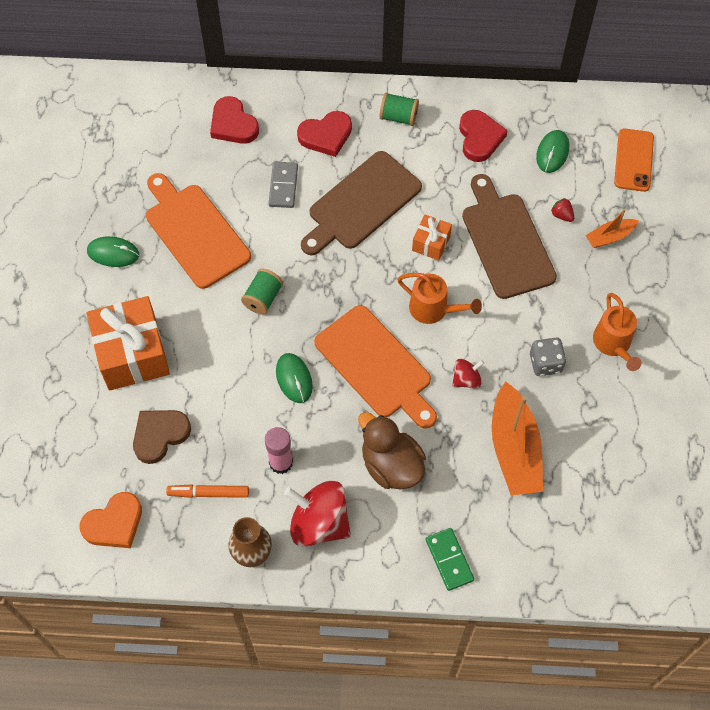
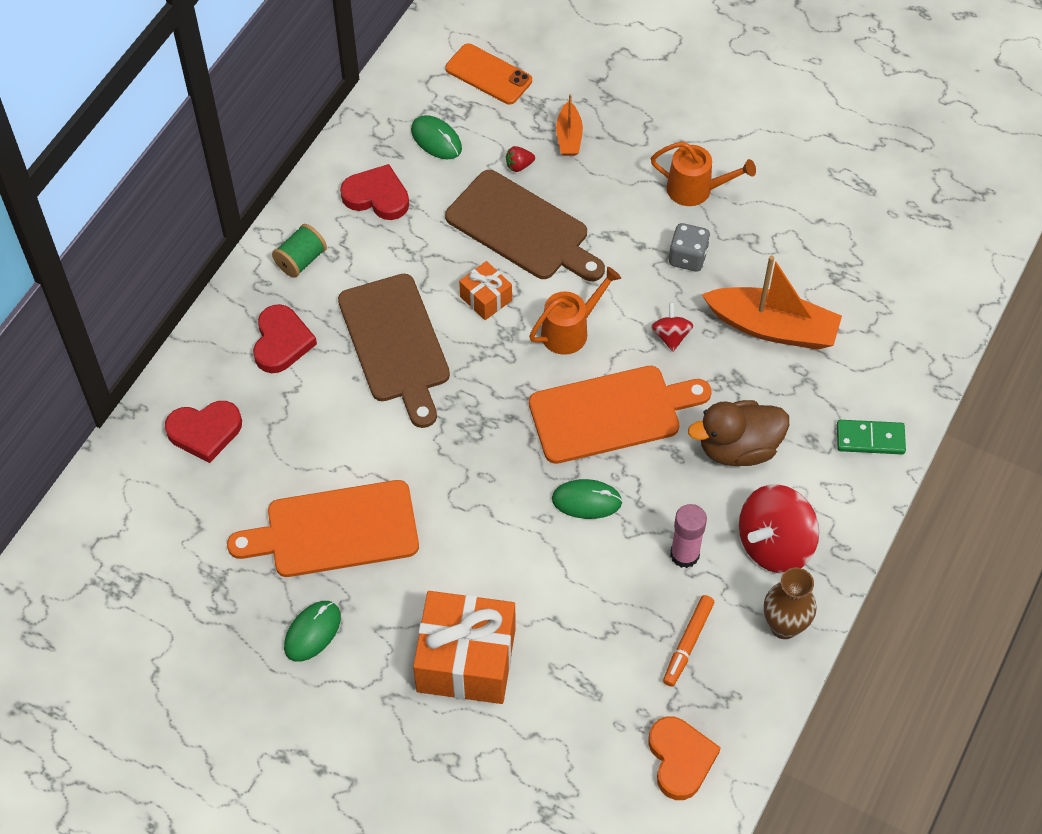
camera: 65 degrees left, 5 degrees down
(160, 435) = (590, 668): brown heart -> none
(263, 298) = (465, 492): green spool -> none
(283, 186) = (325, 413): grey domino -> none
(506, 241) = (522, 229): brown cutting board -> brown cutting board turned 150 degrees counterclockwise

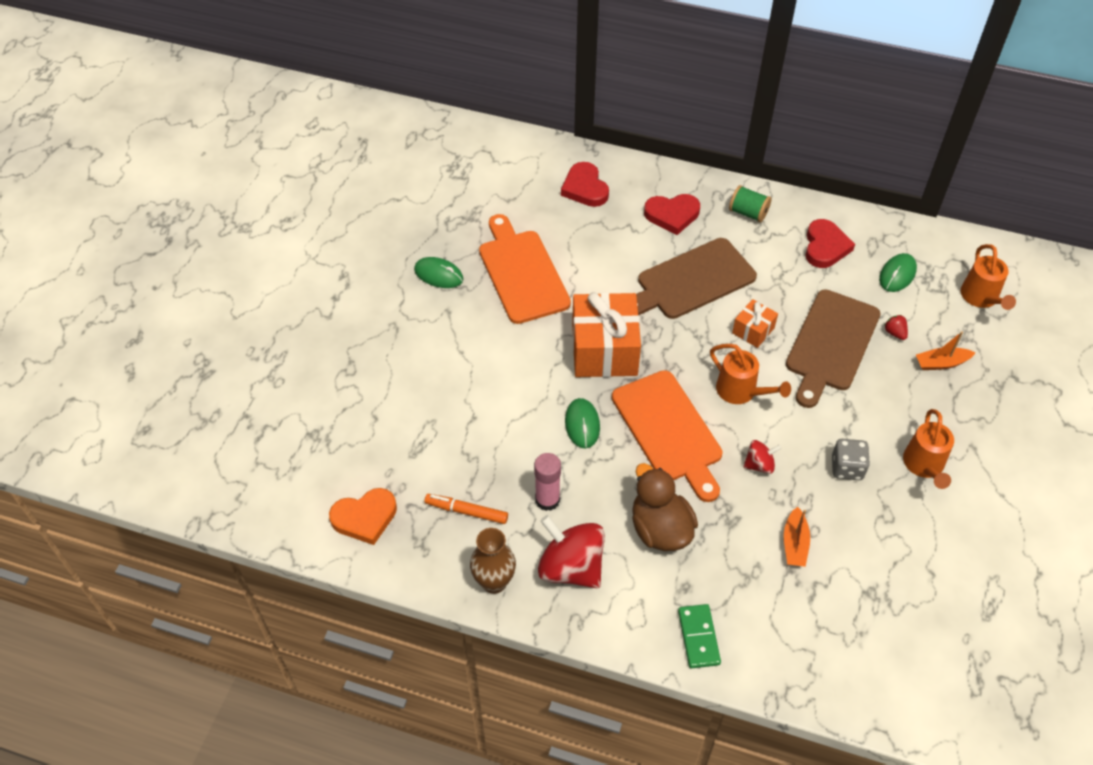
camera: 80 degrees right, 5 degrees down
(466, 660) = (430, 366): orange gift -> orange gift (604, 350)
(488, 75) = (981, 298): orange phone -> orange watering can
(772, 327) = (794, 543): orange boat -> orange boat, size x0.51

